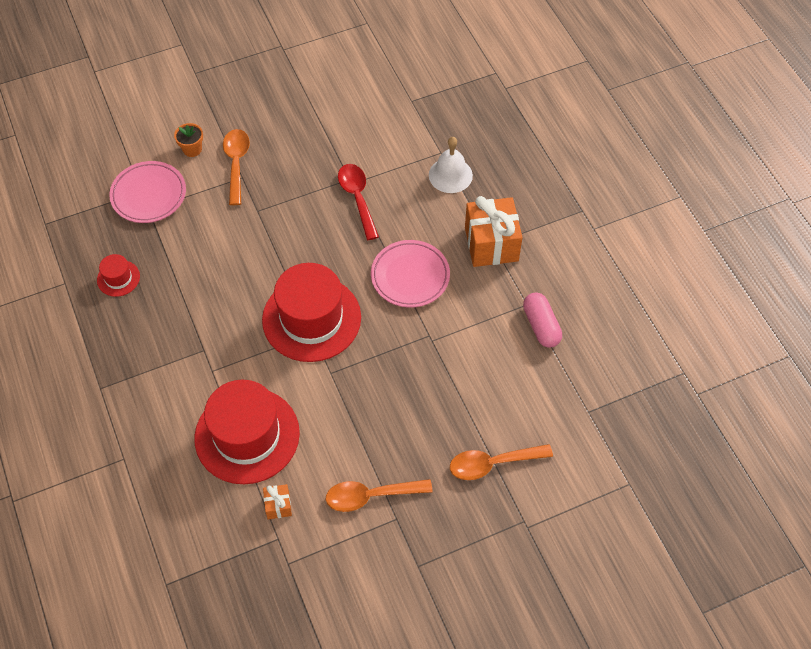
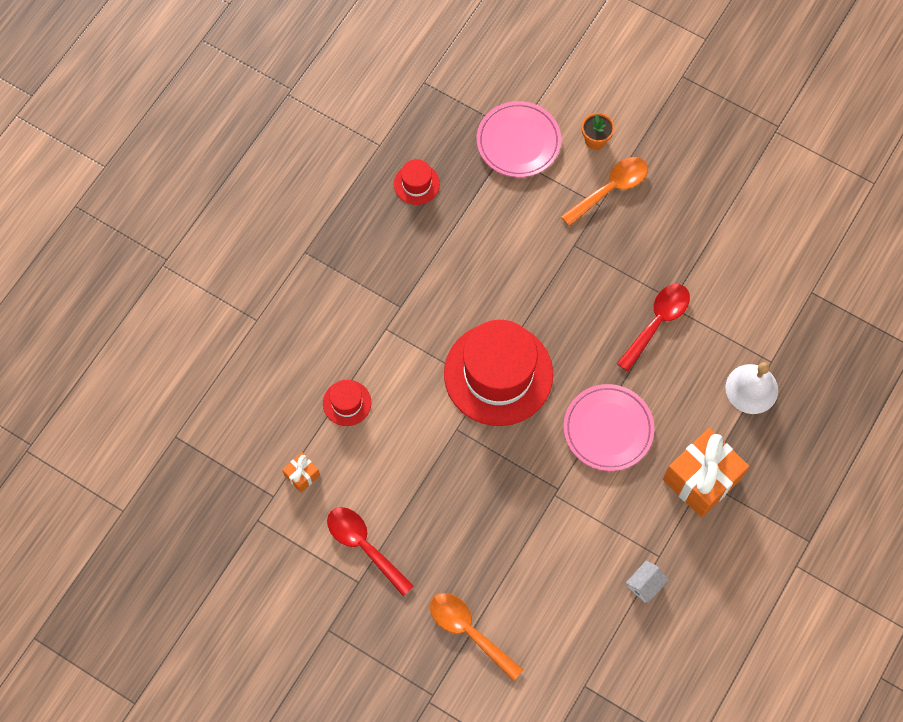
camera: 55 degrees right, 10 degrees up
(247, 435) = (347, 403): red hat -> red hat, size x0.44
(370, 496) = (364, 546): orange spoon -> red spoon
(541, 326) = (645, 584): pink capsule -> white house

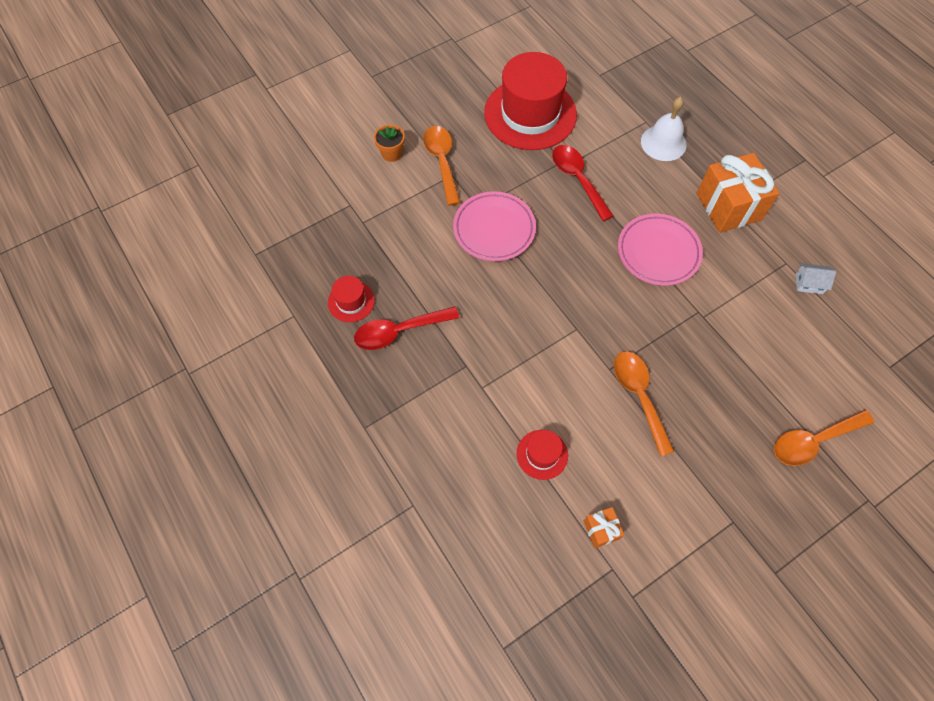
camera: 65 degrees left, 5 degrees down
(364, 546) = (697, 500): red spoon -> red spoon (399, 331)
(441, 464) = (639, 396): none -> orange spoon
(498, 374) = (571, 313): red hat -> red hat (530, 114)
(518, 142) = (359, 207): pink plate -> pink plate (494, 229)
(645, 584) = (809, 283): white house -> white house turned 60 degrees counterclockwise

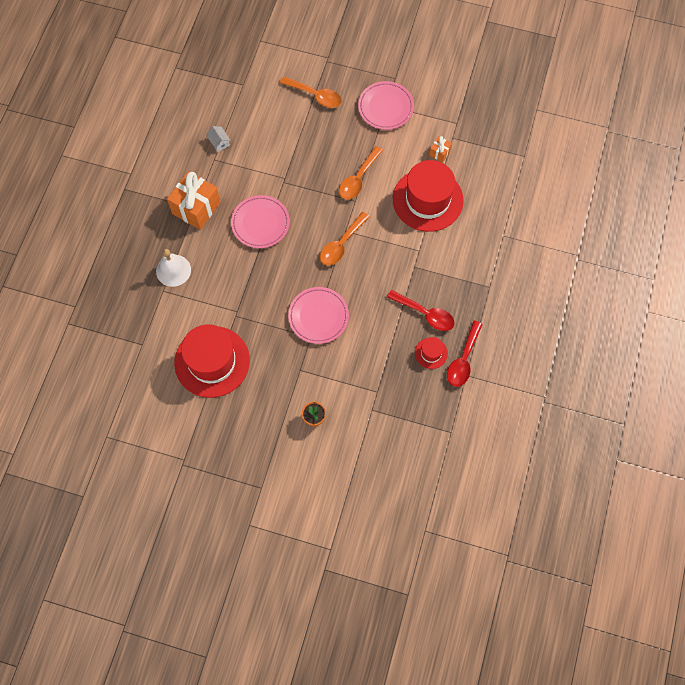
camera: 130 degrees left, 5 degrees up
(442, 162) = (295, 383): orange spoon -> orange spoon (341, 244)
(542, 454) = (427, 200): red hat -> red hat, size x2.27
(577, 179) = (243, 298): red spoon -> red spoon (463, 360)
(730, 518) = (385, 107): none -> pink plate

